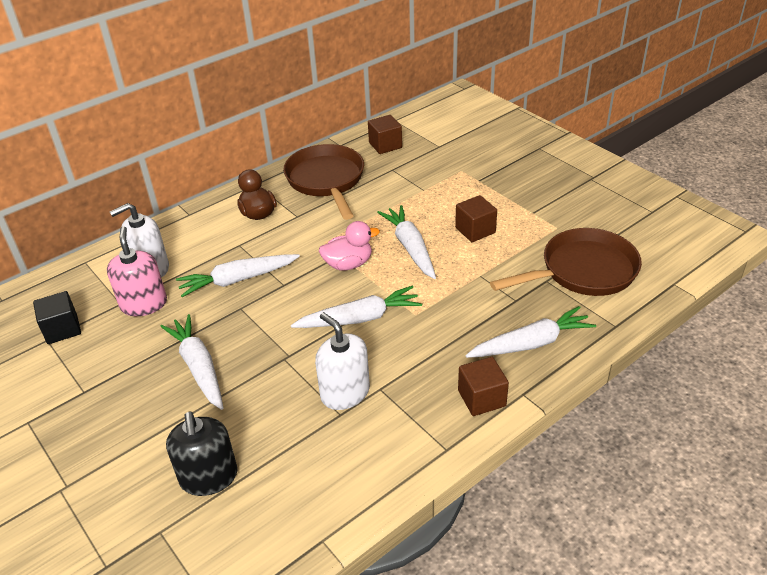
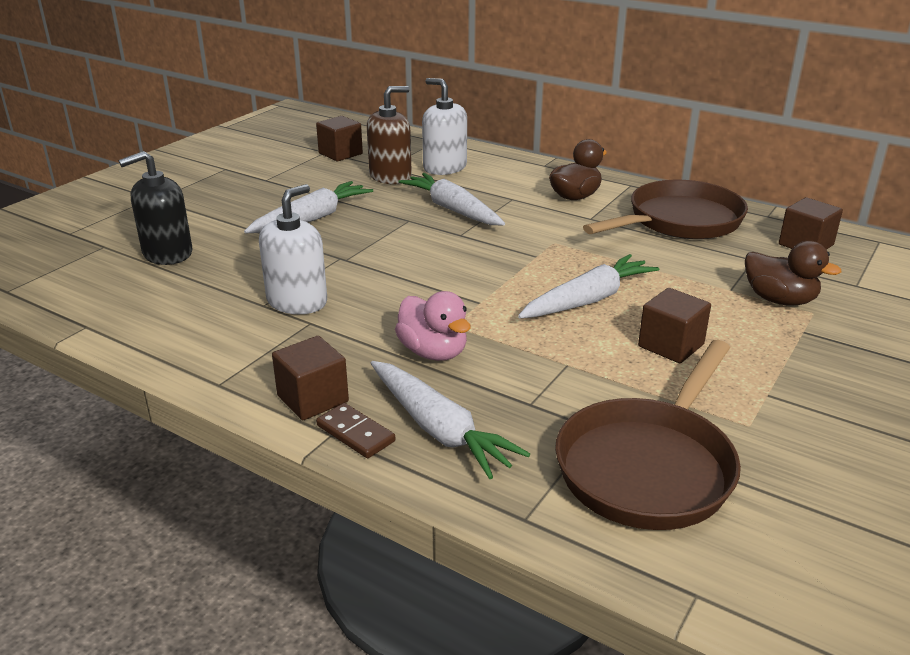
camera: 70 degrees right, 10 degrees down
(62, 329) = (340, 153): black cube -> brown cube
(144, 304) = (390, 176): pink soap dispenser -> brown soap dispenser
(348, 264) = (522, 264): pink duck -> pink duck (433, 352)
(360, 318) = (426, 289): white carrot -> none
(443, 177) = (779, 300): none -> brown duck
(525, 382) = (355, 433): none -> brown domino
(583, 271) = (649, 466): brown pan -> brown pan turned 75 degrees clockwise

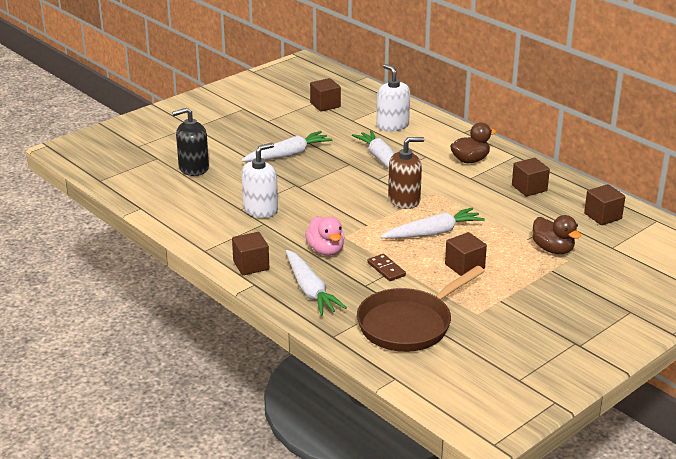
camera: 15 degrees right, 0 degrees up
(355, 433) = (266, 286): brown domino -> brown domino (386, 269)
(390, 176) = (352, 128): brown soap dispenser -> brown soap dispenser (404, 200)
(679, 221) = (529, 188): brown pan -> brown cube

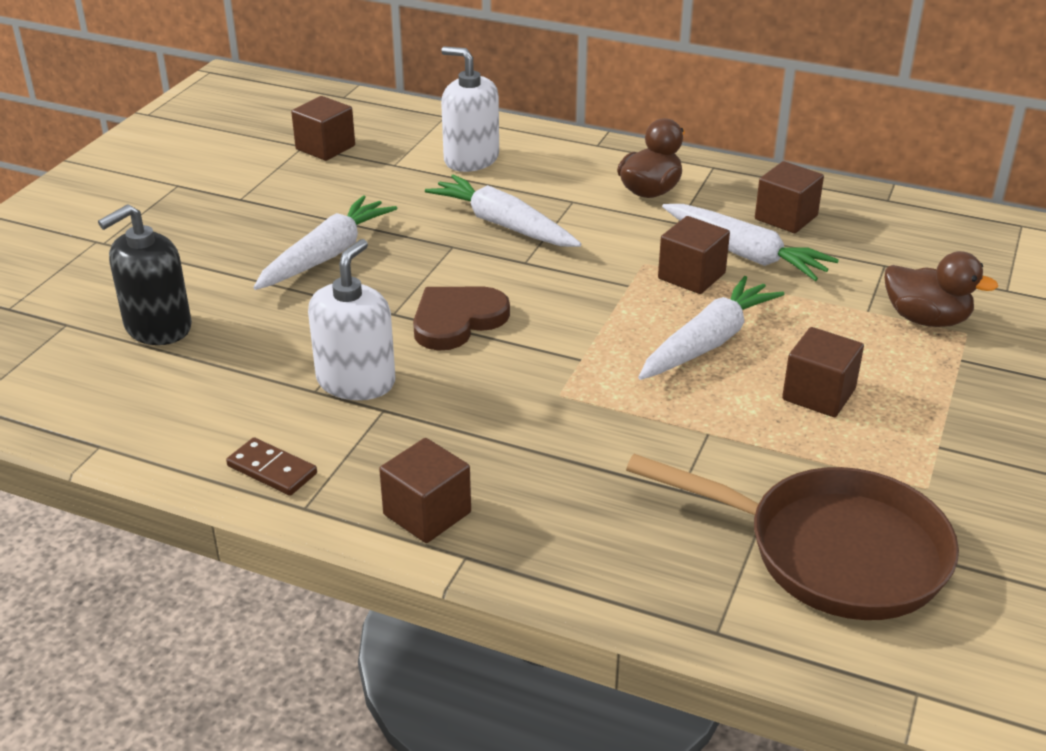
camera: 25 degrees left, 5 degrees up
(310, 290) = (588, 535): white carrot -> white carrot (745, 254)
(324, 196) = (457, 320): none -> brown heart
(326, 250) = (548, 434): pink duck -> none
(386, 269) = (690, 442): brown domino -> brown domino (272, 470)
(404, 200) = (605, 291): brown soap dispenser -> none
(409, 324) = (833, 552): brown pan -> brown pan turned 90 degrees counterclockwise
(603, 216) = (940, 238): brown cube -> brown cube (691, 276)

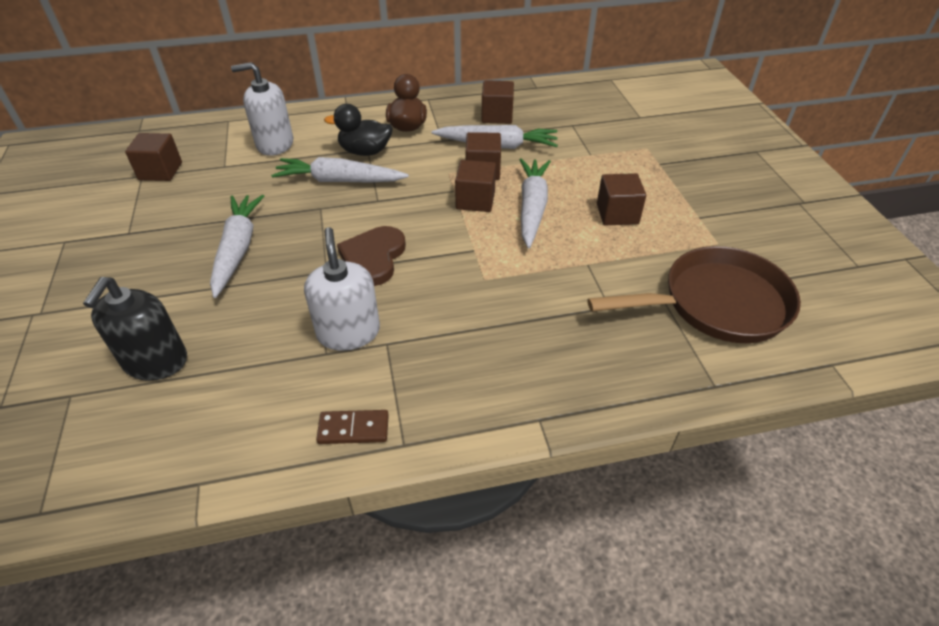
camera: 35 degrees left, 10 degrees up
(427, 513) = (487, 403): brown cube -> brown cube (475, 200)
(566, 203) = (365, 151): none -> black duck
(926, 319) = (622, 148): brown duck -> none

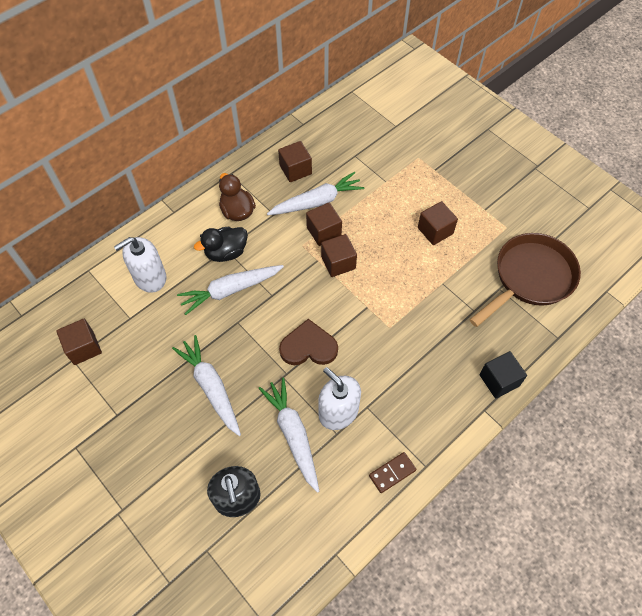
camera: 30 degrees left, 15 degrees up
(373, 258) = (308, 346): brown heart -> brown heart turned 105 degrees clockwise
(532, 208) = (379, 251): white carrot -> white carrot (293, 434)
(587, 395) = (499, 380): none -> black cube

